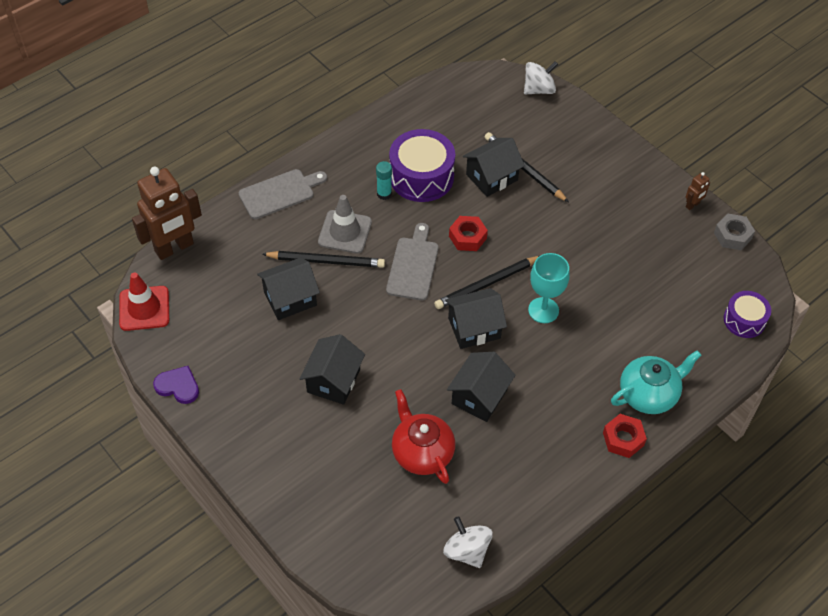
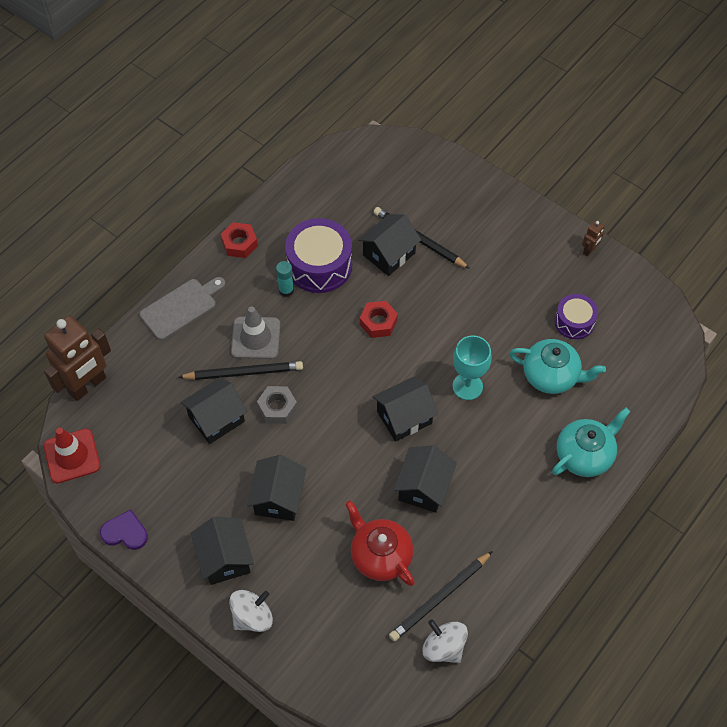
camera: 10 degrees left, 5 degrees up
(268, 427) = (225, 558): none -> black house
(413, 265) = (331, 362): grey cutting board -> none
(487, 284) = (407, 368): black pencil -> black pencil (440, 597)
(539, 89) = (416, 151): white spinning top -> white spinning top (252, 617)
(623, 439) = (569, 505): red nut -> red nut (239, 243)
(630, 314) = (551, 376): none -> turquoise teapot
(732, 235) = (633, 276): grey nut -> grey nut (277, 408)
(744, 320) = (660, 362): purple drum -> purple drum (574, 322)

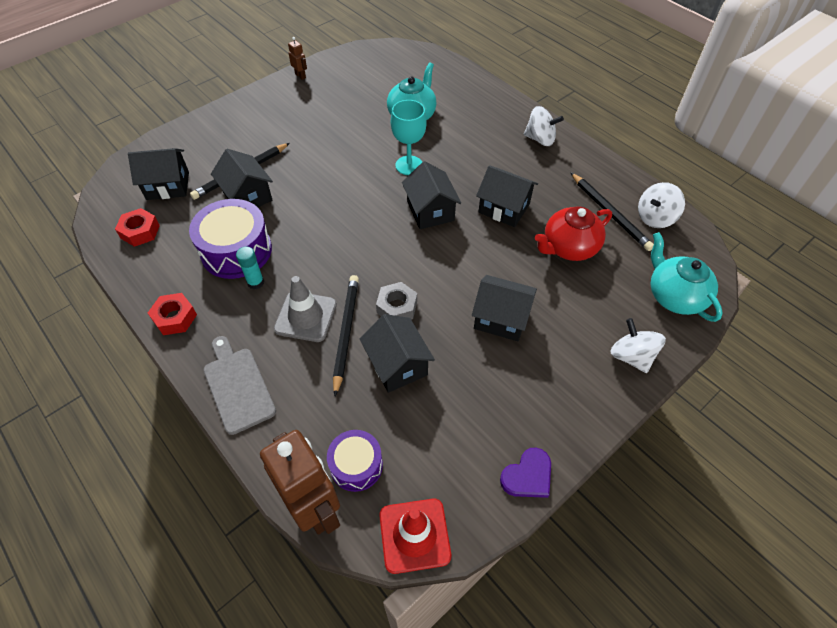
camera: 80 degrees left, 5 degrees down
(125, 532) = (528, 476): purple heart -> purple heart turned 150 degrees counterclockwise
(225, 558) = (566, 374): black house -> black house (168, 185)
(378, 322) = (322, 215): red nut -> red nut (140, 231)
(547, 517) = (540, 139): none -> white spinning top
(574, 322) = (365, 95): purple drum -> purple drum (356, 465)
(584, 455) = (488, 110): turquoise teapot -> turquoise teapot (674, 296)

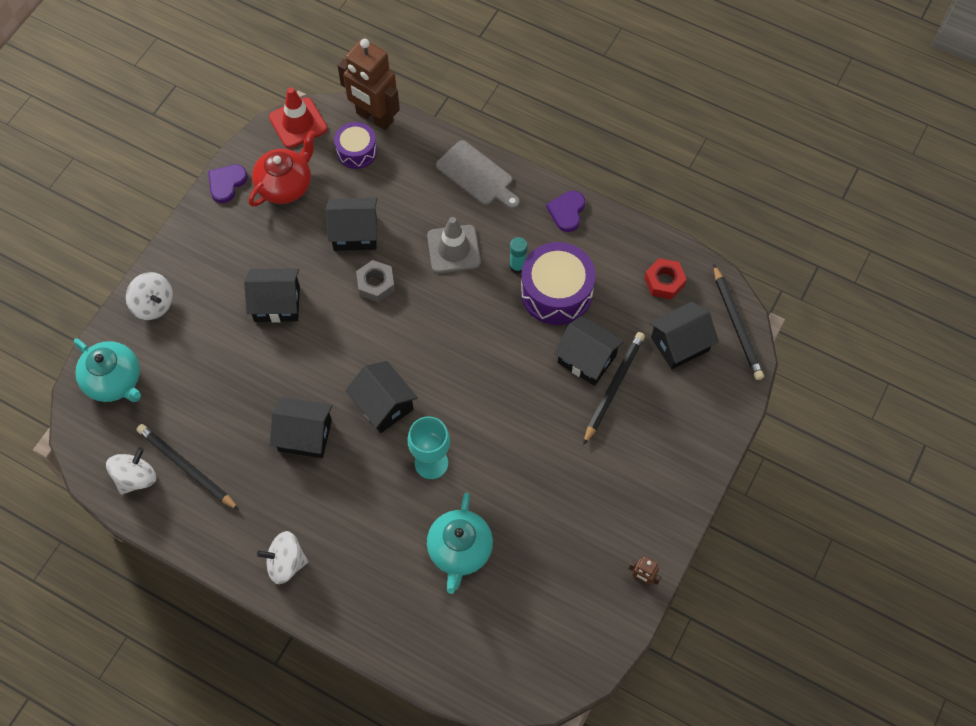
camera: 160 degrees right, 10 degrees up
(175, 318) = (567, 211): red nut -> purple heart
(346, 333) = (411, 246): black pencil -> black pencil (736, 324)
(397, 365) = (355, 233): black house -> black house turned 45 degrees counterclockwise
(569, 247) = (225, 405): red teapot -> red teapot (285, 185)

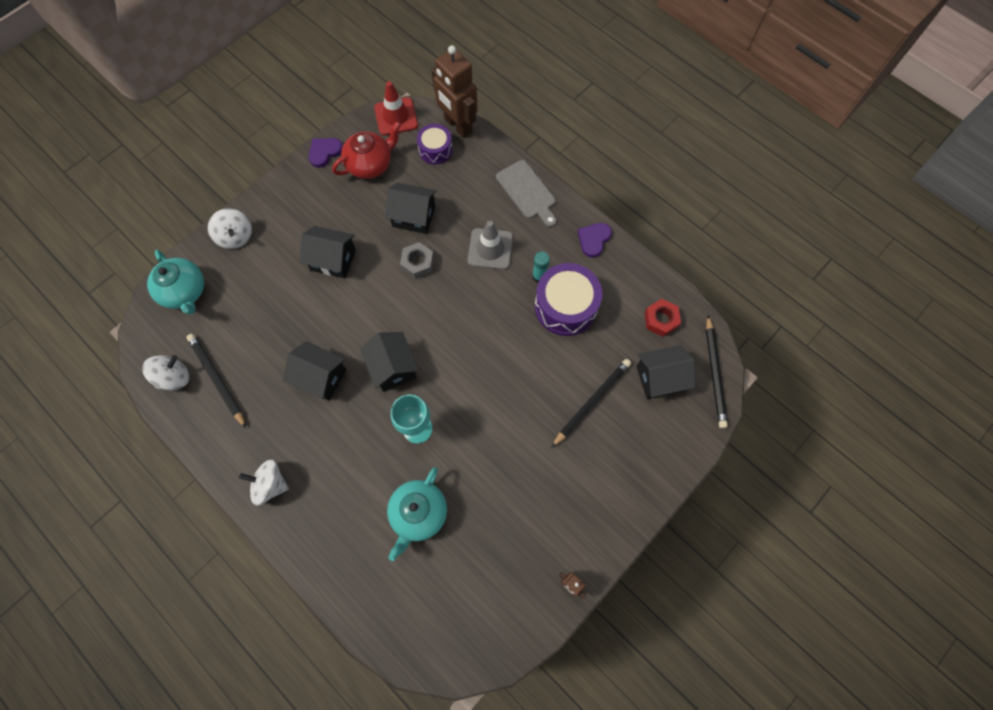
camera: 15 degrees right, 5 degrees up
(586, 359) = (575, 371): black house -> none

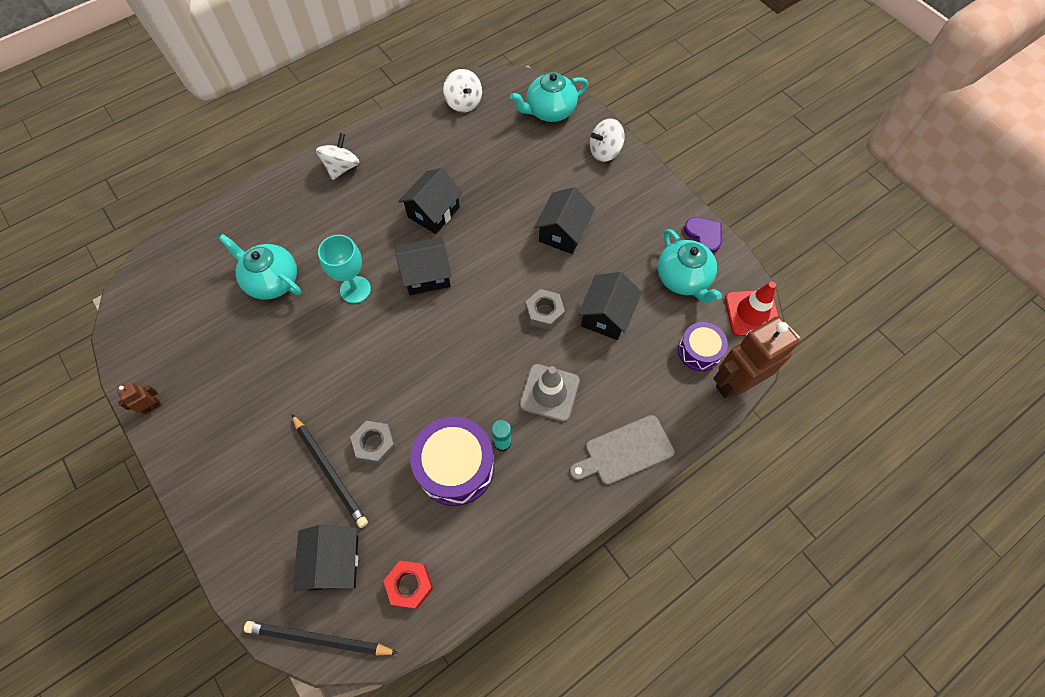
camera: 100 degrees right, 5 degrees down
(217, 379) = (453, 133): black pencil -> none
(370, 164) = (683, 279): red teapot -> turquoise teapot
(561, 372) = (375, 444): none -> grey nut
(593, 239) = (541, 523): purple heart -> none

